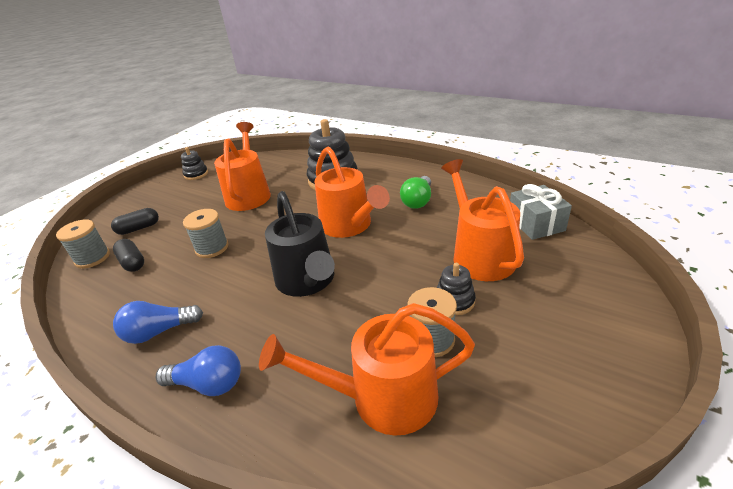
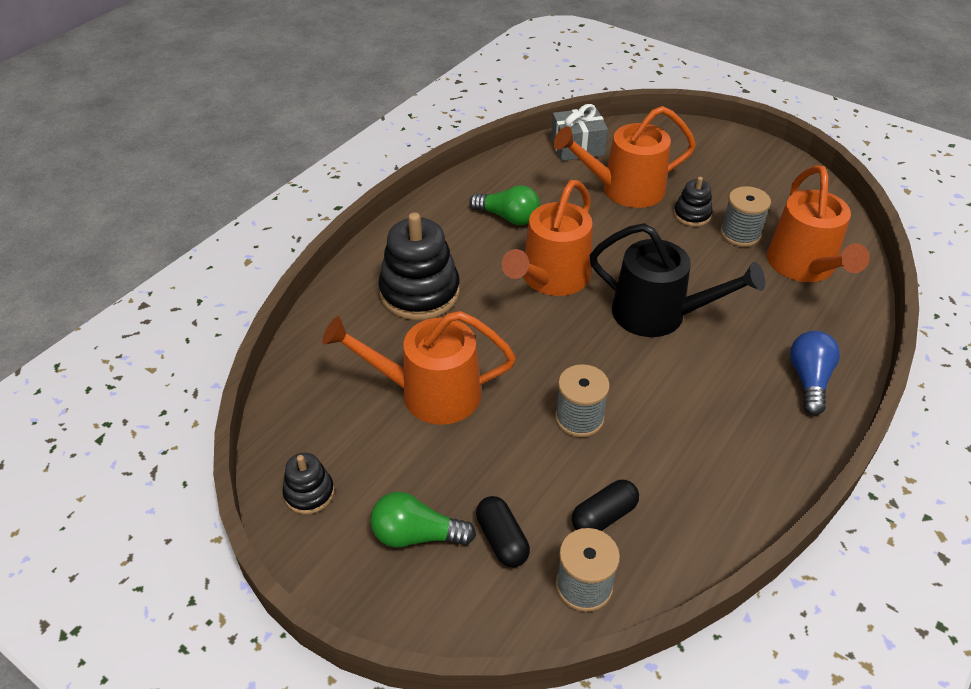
camera: 90 degrees left, 10 degrees up
(157, 204) = (416, 535): none -> green light bulb
(159, 331) = (744, 440): blue light bulb -> none
(307, 281) = (658, 314): black watering can -> black watering can turned 45 degrees clockwise
(349, 225) = (551, 278): orange watering can -> orange watering can turned 150 degrees clockwise

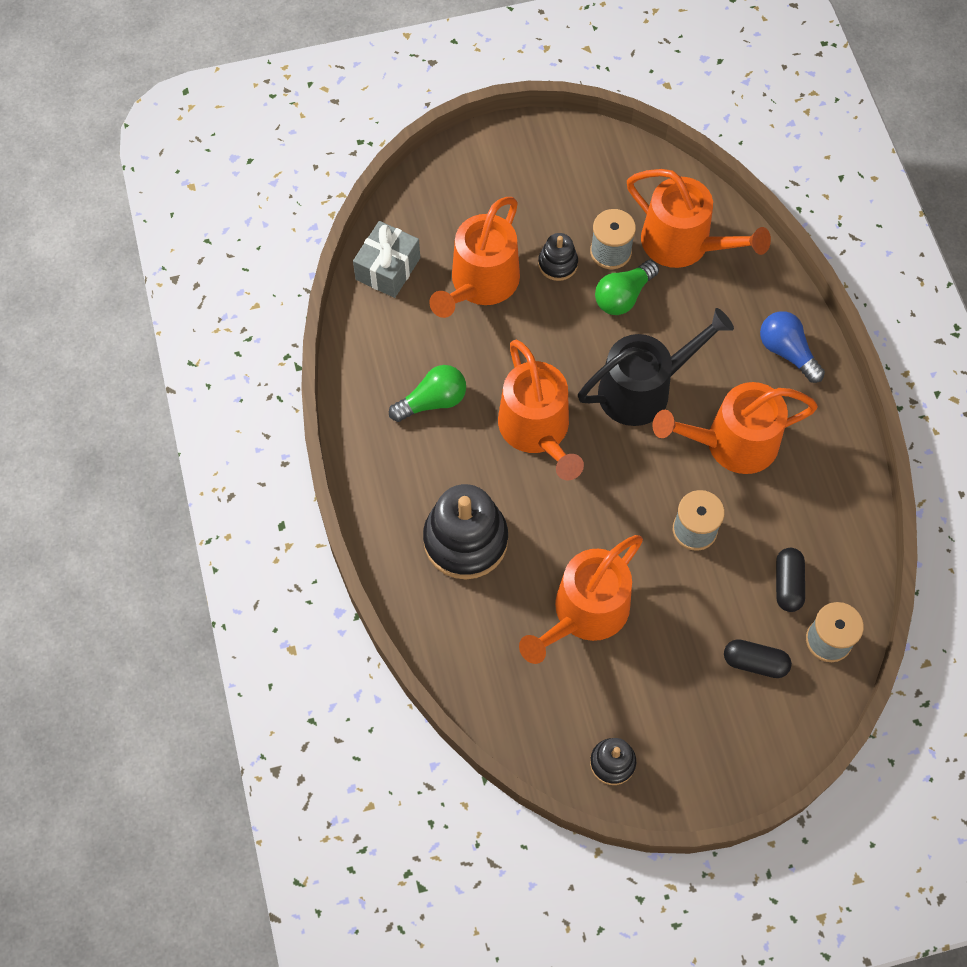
camera: 50 degrees left, 20 degrees up
(416, 535) = (707, 714): green light bulb -> green light bulb (623, 296)
(684, 395) = (732, 443): none -> orange watering can

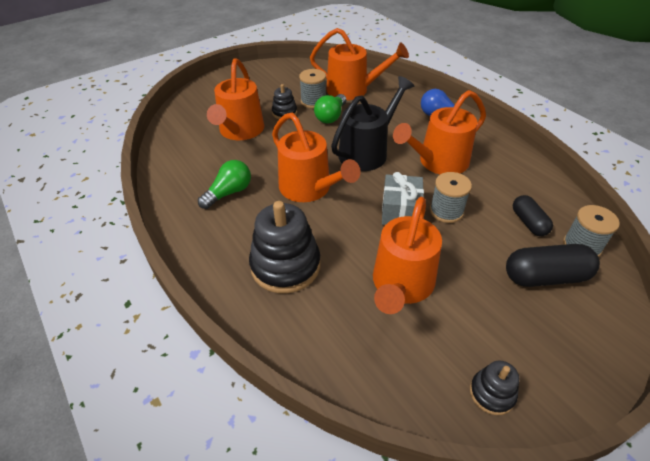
camera: 20 degrees left, 20 degrees down
(388, 269) = (176, 138): grey gift -> grey gift (400, 211)
(755, 662) = (545, 276): black capsule -> black capsule, size x1.60

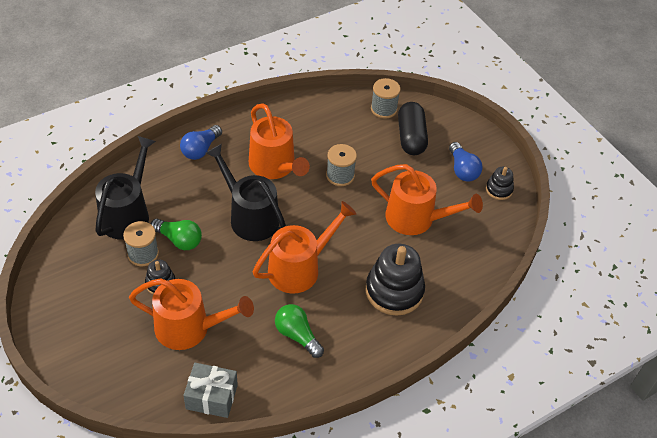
camera: 90 degrees left, 5 degrees up
(353, 90) = (127, 214): orange watering can -> black watering can
(400, 211) = (337, 205): grey gift -> grey gift (211, 397)
(512, 340) = (462, 170): none -> blue light bulb
(529, 222) = (357, 129): black capsule -> none

